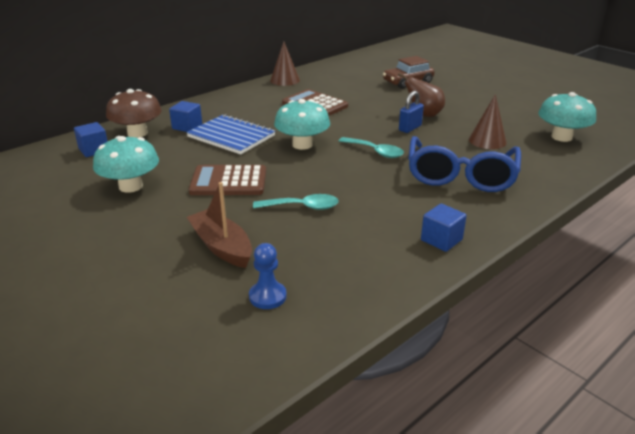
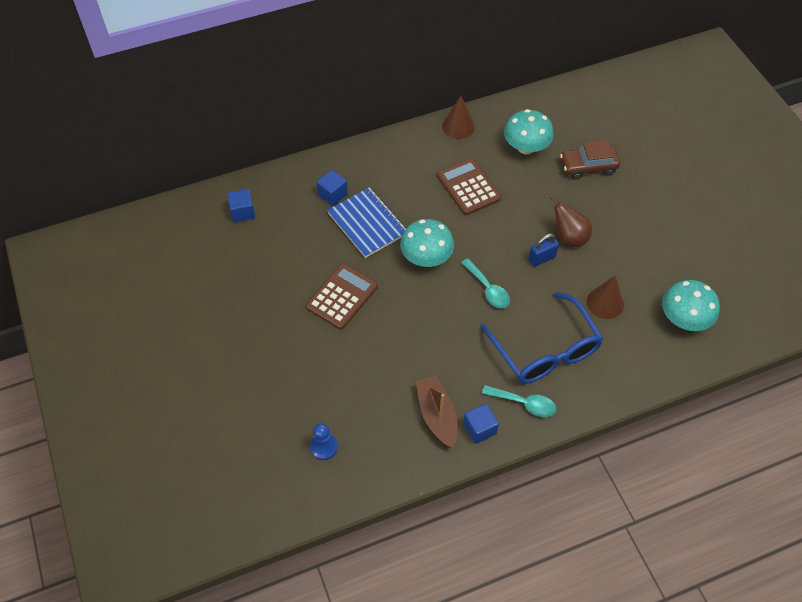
camera: 20 degrees right, 25 degrees up
(131, 186) = (261, 279): turquoise mushroom -> turquoise mushroom (526, 147)
(137, 133) = (285, 194): brown mushroom -> none
(222, 246) = (309, 381): brown boat -> brown boat (437, 415)
(228, 181) = (342, 296): brown calculator -> brown calculator turned 105 degrees clockwise
(302, 207) = (389, 351): turquoise spoon -> turquoise spoon (524, 403)
(460, 176) = (545, 351): blue glasses -> blue glasses turned 60 degrees counterclockwise

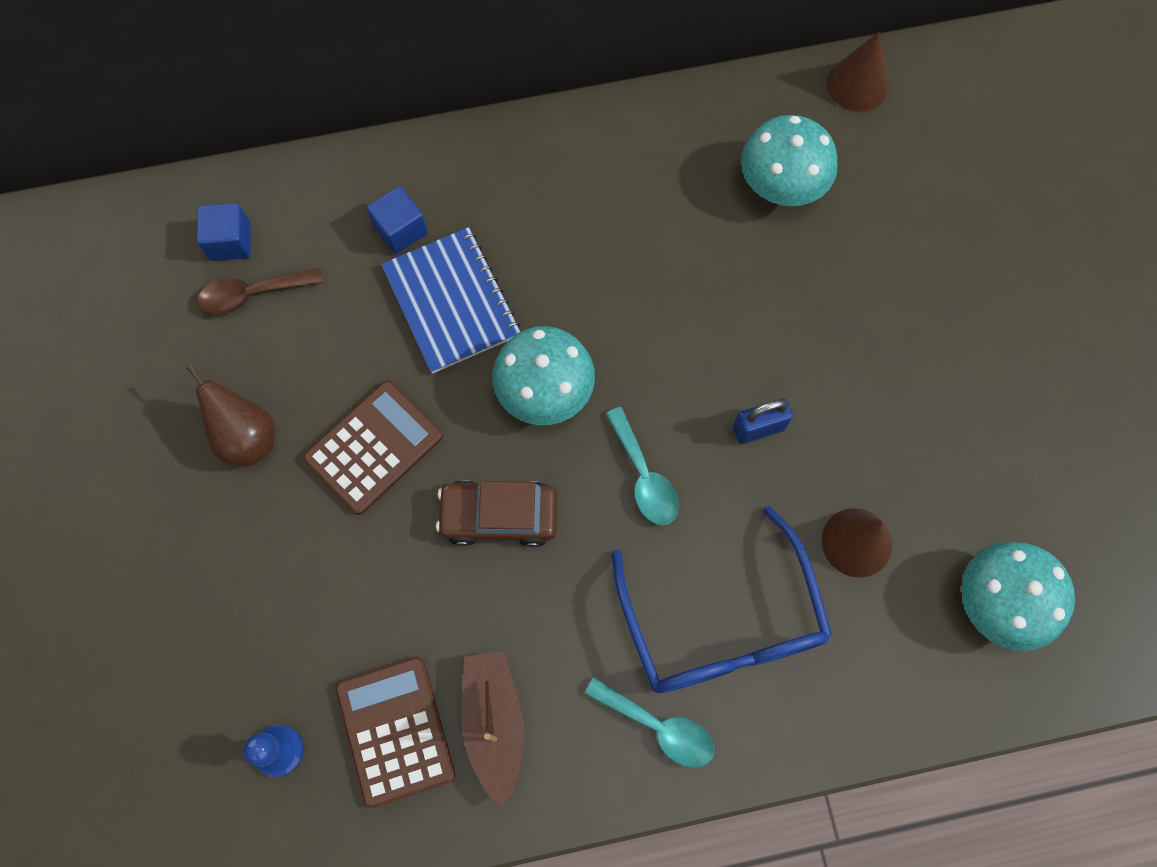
camera: 10 degrees right, 15 degrees up
(260, 235) = (252, 294): none -> brown spoon
(458, 126) = (663, 119): brown cone -> brown cone (857, 85)
(468, 187) = (654, 254): brown calculator -> brown calculator (395, 731)
(479, 429) = (566, 764): blue cube -> none
(569, 237) = (820, 392): brown pear -> brown pear (246, 437)
(588, 166) = (890, 244): brown car -> brown car (499, 516)

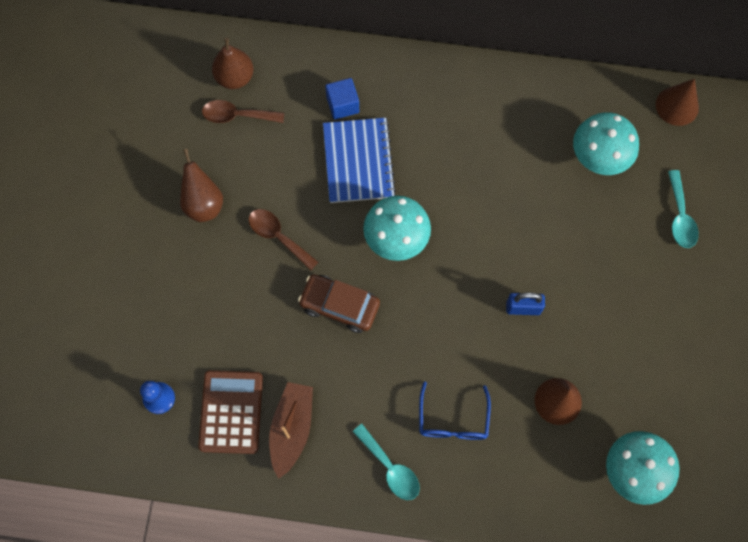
camera: 20 degrees right, 0 degrees up
(230, 242) = (235, 77): blue cube -> brown pear
(373, 447) = (278, 236): brown calculator -> brown spoon
(644, 477) = (438, 313): turquoise spoon -> turquoise spoon (680, 217)
(722, 624) = (453, 420): blue glasses -> blue glasses, size x0.56

